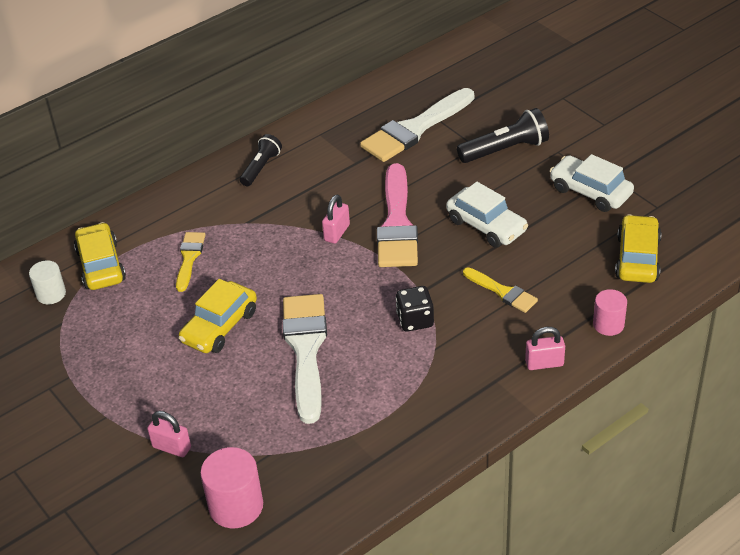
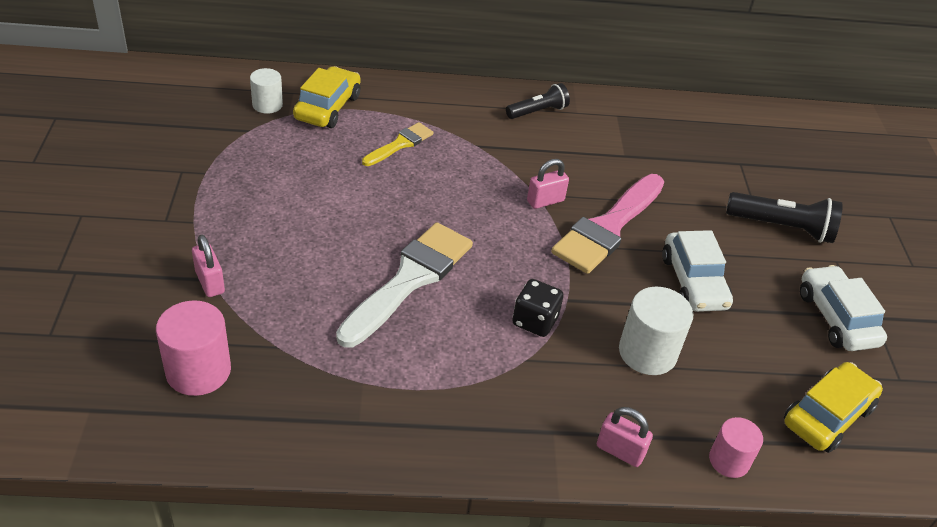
camera: 30 degrees right, 0 degrees up
(220, 326) = (361, 212): yellow car -> none
(414, 129) = (709, 160): white brush -> none
(502, 292) = (647, 352): yellow brush -> white cylinder

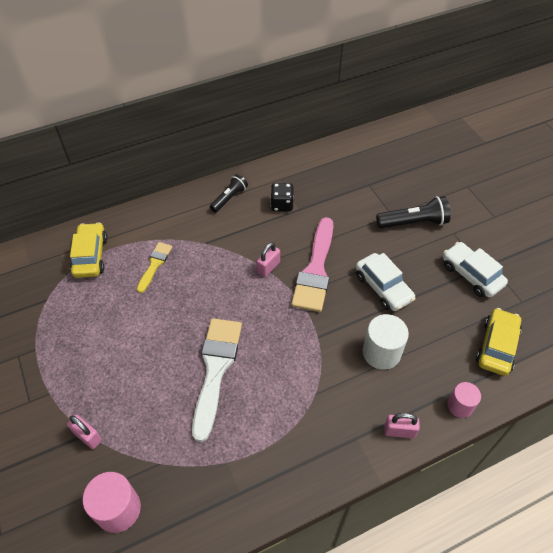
camera: 20 degrees left, 10 degrees up
(267, 105) = (48, 272): white cylinder -> none
(535, 321) = (306, 362): black dice -> black dice (282, 204)

